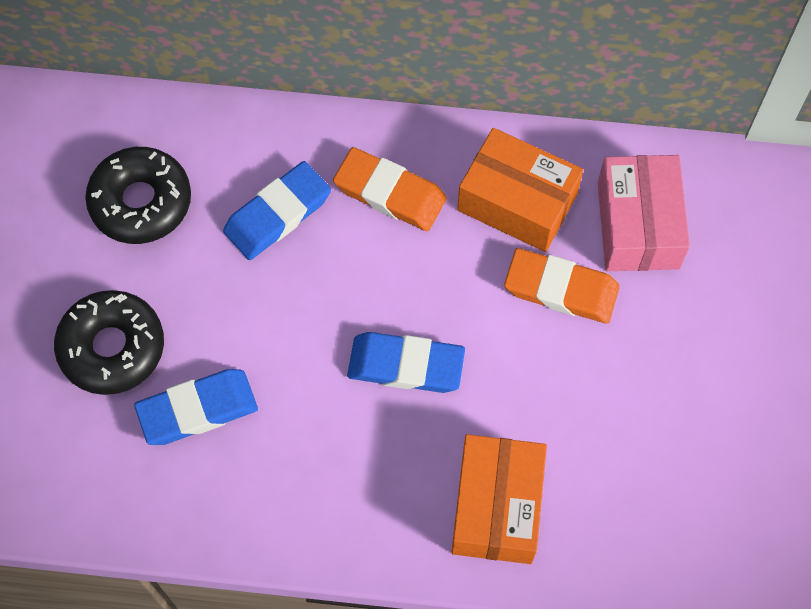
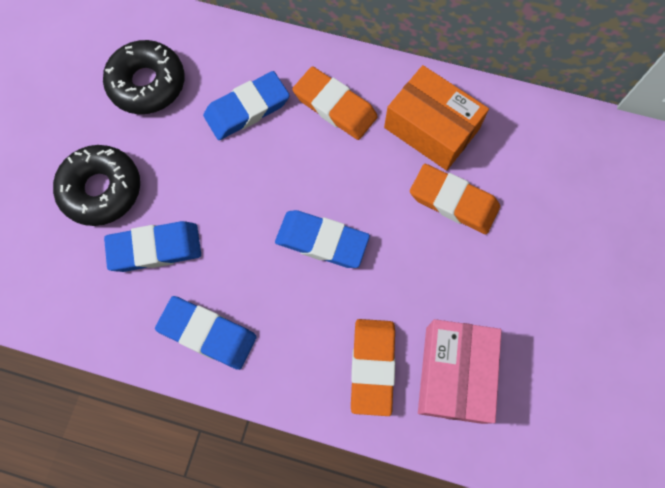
camera: 10 degrees right, 5 degrees up
(286, 502) = (207, 333): none -> blue eraser
(496, 506) = (372, 366): orange box -> orange eraser
(638, 225) = (522, 161): pink box -> pink box (454, 374)

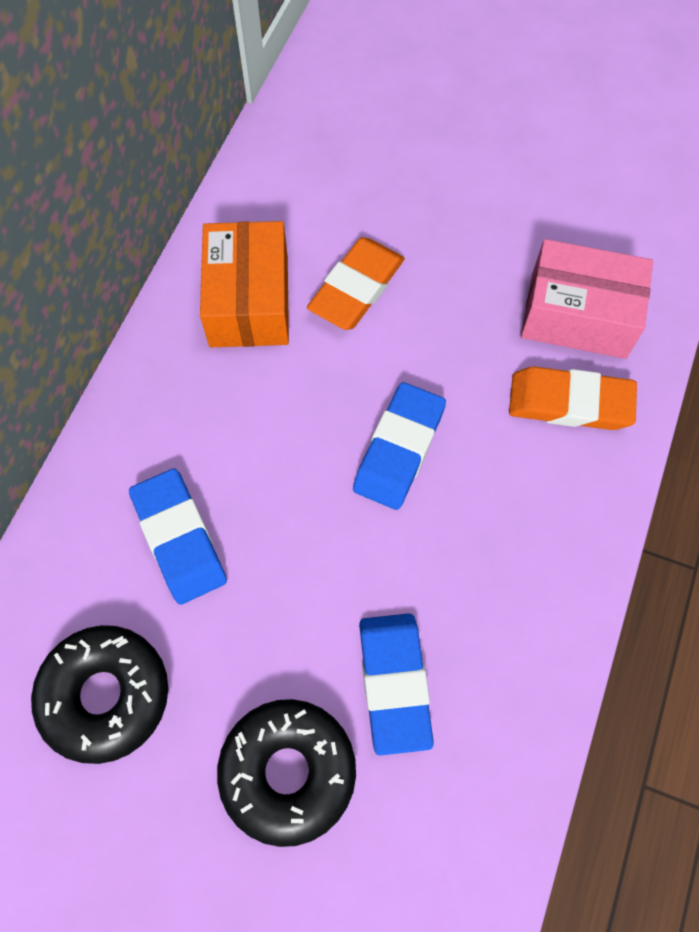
camera: 85 degrees left, 5 degrees down
(207, 333) = (525, 608): blue eraser -> none
(335, 106) = (195, 416): orange eraser -> none
(431, 128) = (249, 301): orange box -> orange box turned 45 degrees counterclockwise

